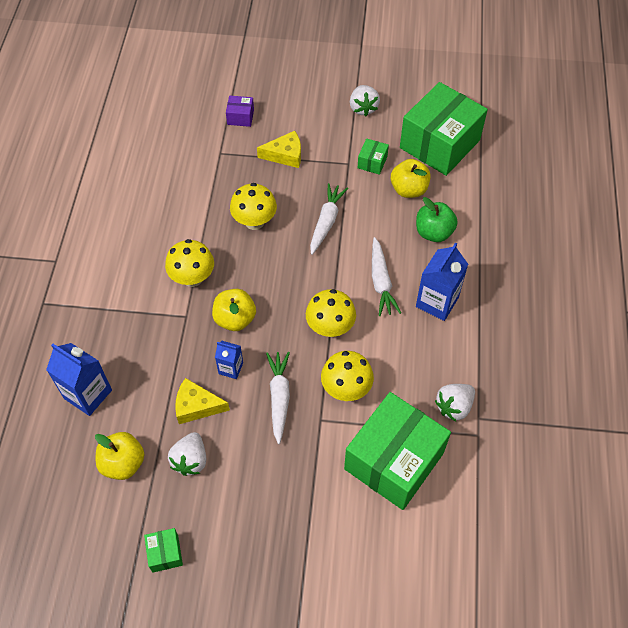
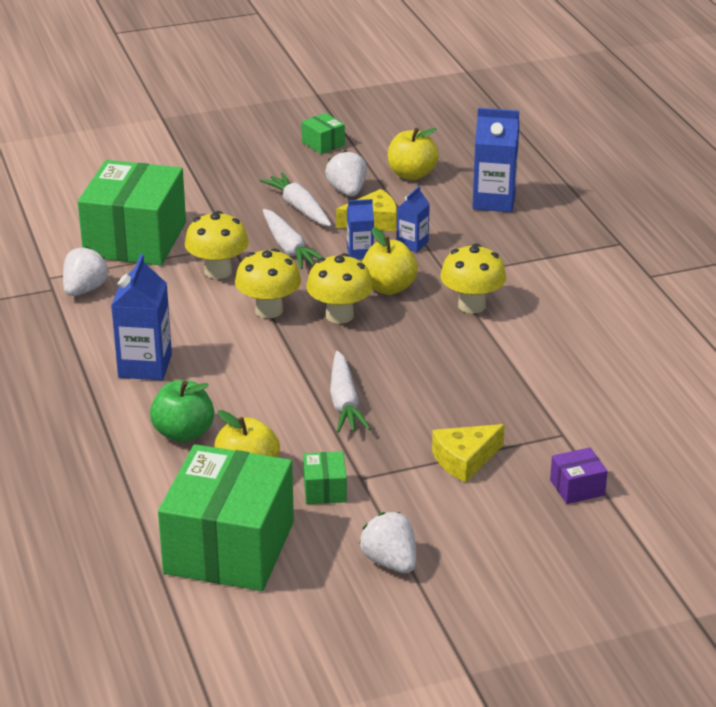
camera: 155 degrees right, 25 degrees down
(186, 363) = (412, 244): none -> blue carton
(254, 221) = (443, 375): yellow mushroom -> yellow mushroom (339, 315)
(381, 282) = (230, 365): white carrot -> white carrot (299, 208)

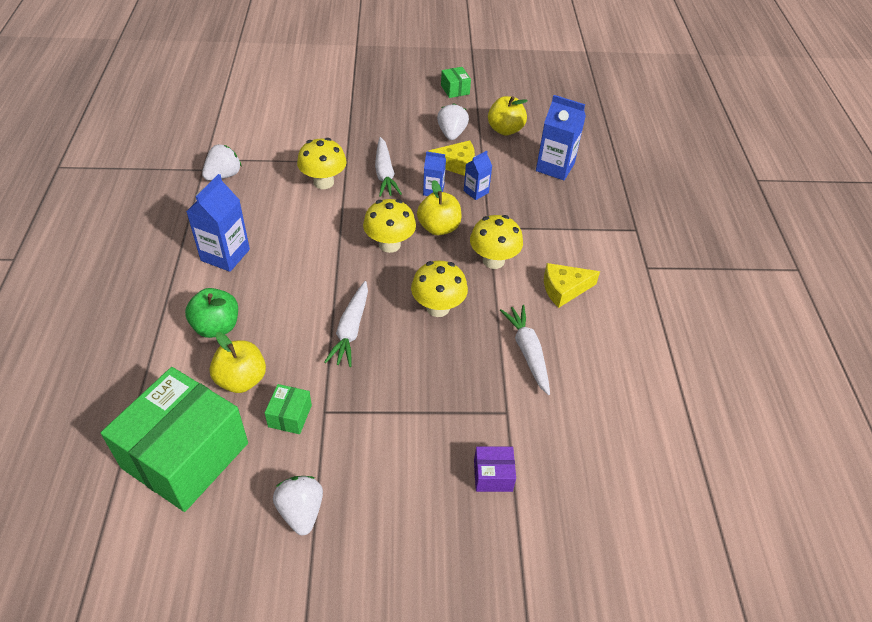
camera: 15 degrees right, 15 degrees up
(135, 239) = (282, 140): green box -> none
(269, 310) = (341, 226): yellow mushroom -> yellow mushroom (438, 308)
(299, 208) = (410, 140): white carrot -> white carrot (527, 352)
(465, 460) = (415, 417): yellow cheese -> yellow cheese (564, 289)

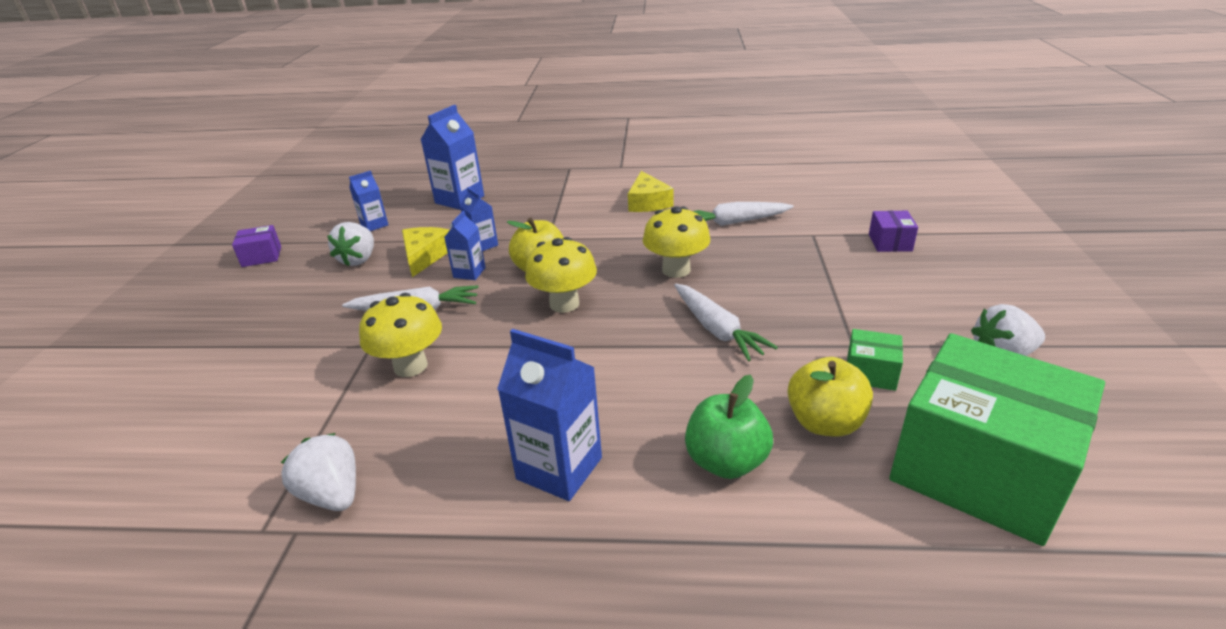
camera: 80 degrees left, 15 degrees down
(351, 330) = (717, 330): white carrot -> white carrot turned 45 degrees clockwise
(451, 134) = (359, 259): white strawberry -> white strawberry turned 90 degrees counterclockwise
(455, 89) = (261, 256): green box -> purple box
(493, 260) = (603, 237): yellow mushroom -> none
(505, 130) = (374, 225): yellow apple -> blue carton

